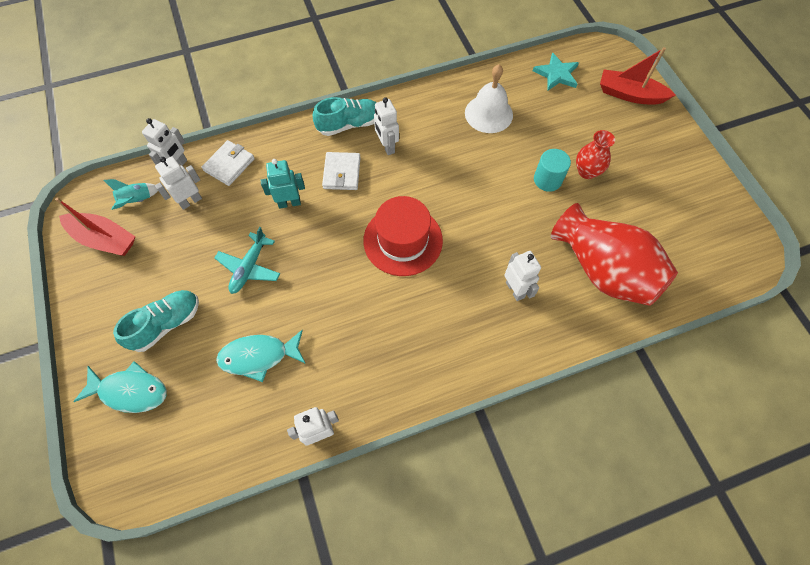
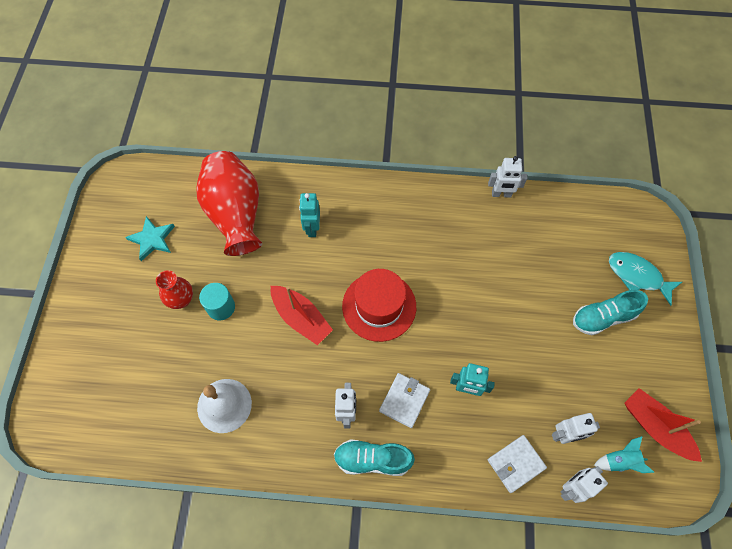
camera: 155 degrees left, 0 degrees up
(249, 267) = (521, 338): turquoise plane -> none
(259, 356) = (531, 261): turquoise fish -> none
(515, 290) = (312, 228): white robot -> turquoise robot
(556, 74) = (121, 423): turquoise star -> turquoise star (152, 239)
(630, 94) = (73, 362): red boat -> red boat (301, 318)

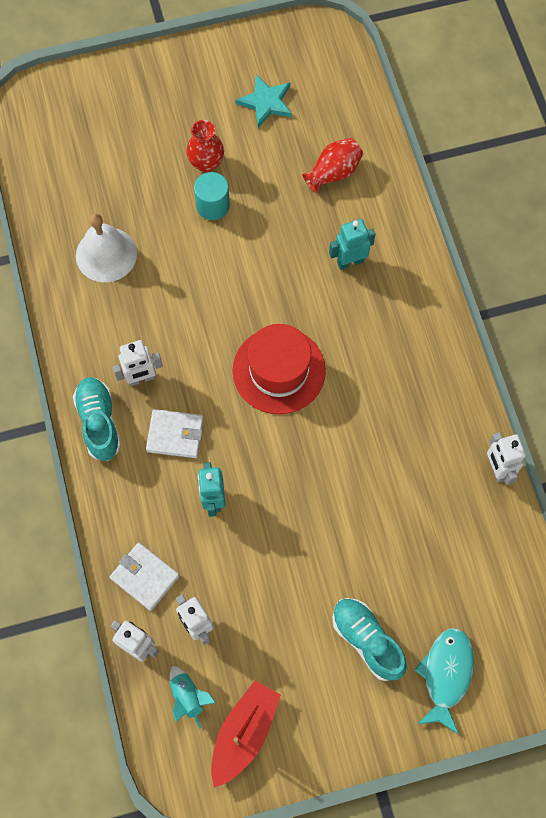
camera: 70 degrees right, 5 degrees up
(235, 214) = (333, 173): red vase -> red vase, size x0.50
(301, 318) = (231, 292): red boat -> none

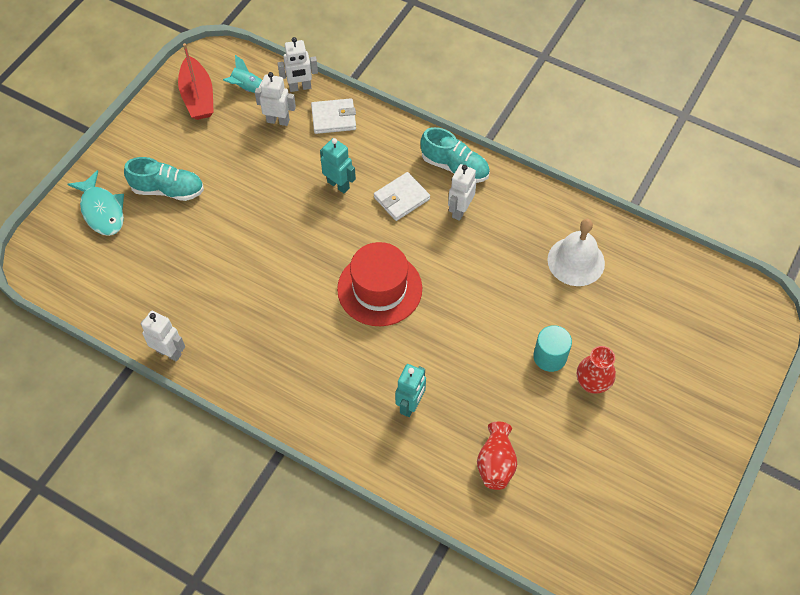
camera: 135 degrees right, 10 degrees down
(266, 102) = (609, 474): turquoise star -> none

